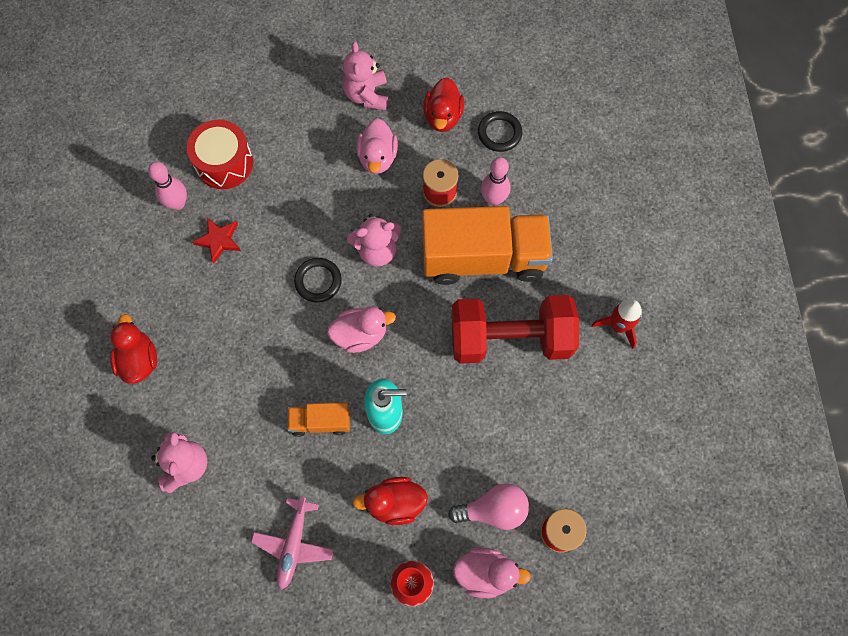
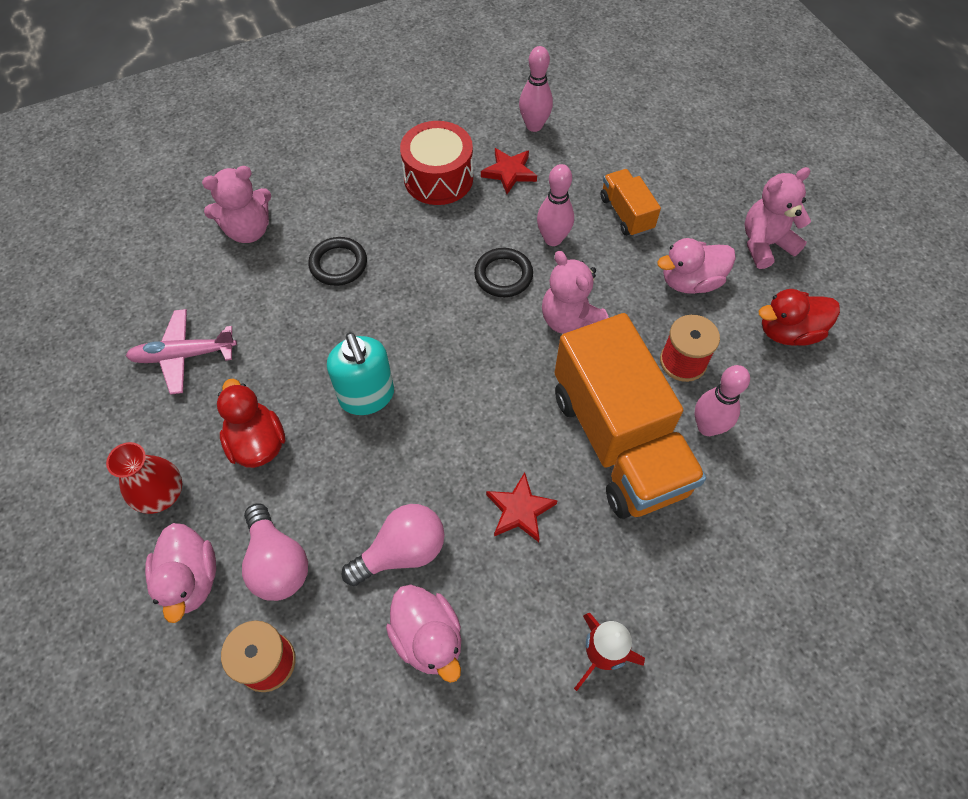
camera: 70 degrees right, 10 degrees down
(139, 360) = (349, 155): red duck -> none
(224, 163) = (601, 147): red drum -> red drum (438, 178)
(299, 233) = (553, 239): none -> pink bowling pin
(320, 422) = (334, 334): orange truck -> orange truck (626, 213)
(360, 334) = (455, 338): pink duck -> pink duck (428, 638)
(499, 133) = (806, 404): black ring -> black ring (338, 264)
(510, 338) = (520, 510): red dumbbell -> red star
(513, 424) = (402, 552): none -> pink light bulb

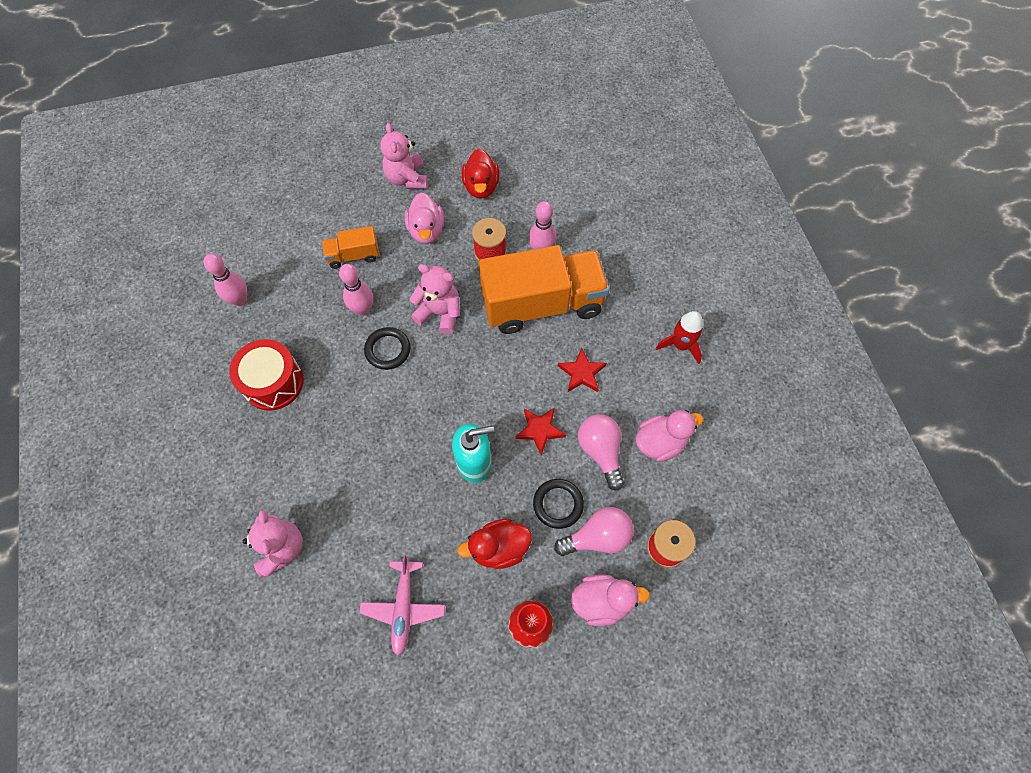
camera: 80 degrees left, 5 degrees up
(338, 264) = (342, 473): black ring -> black ring (558, 504)
(509, 172) = (285, 327): red star -> red star (540, 430)
(570, 320) = (439, 313): pink teddy bear -> pink teddy bear turned 135 degrees counterclockwise

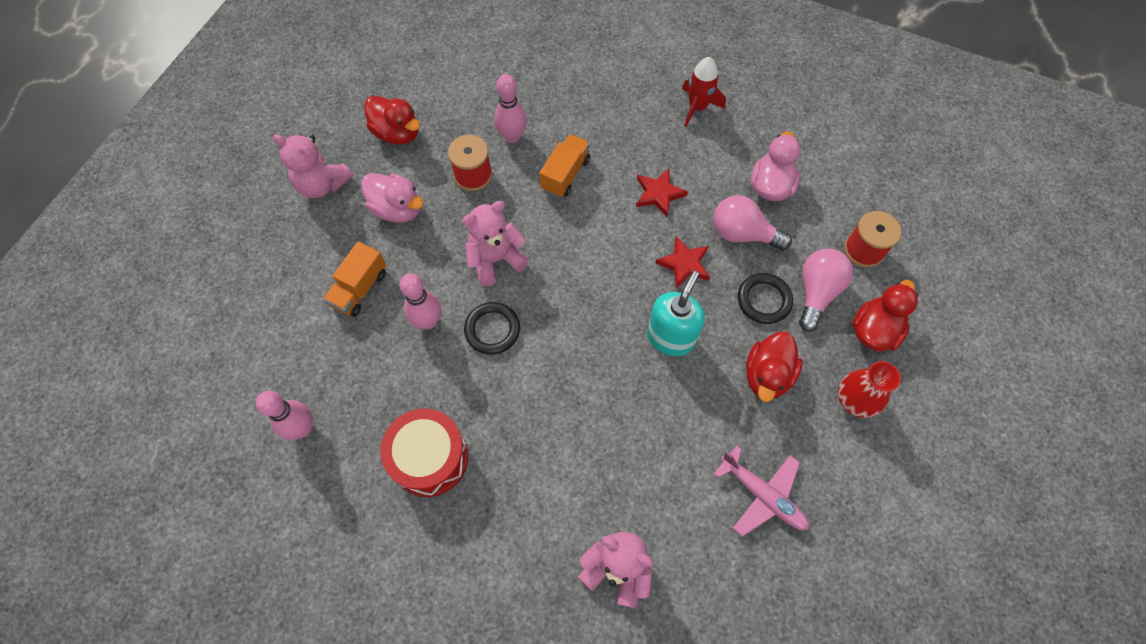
camera: 50 degrees left, 0 degrees up
(542, 304) = (565, 174): orange truck -> orange truck, size x0.46
(602, 601) = (874, 330): pink duck -> red duck

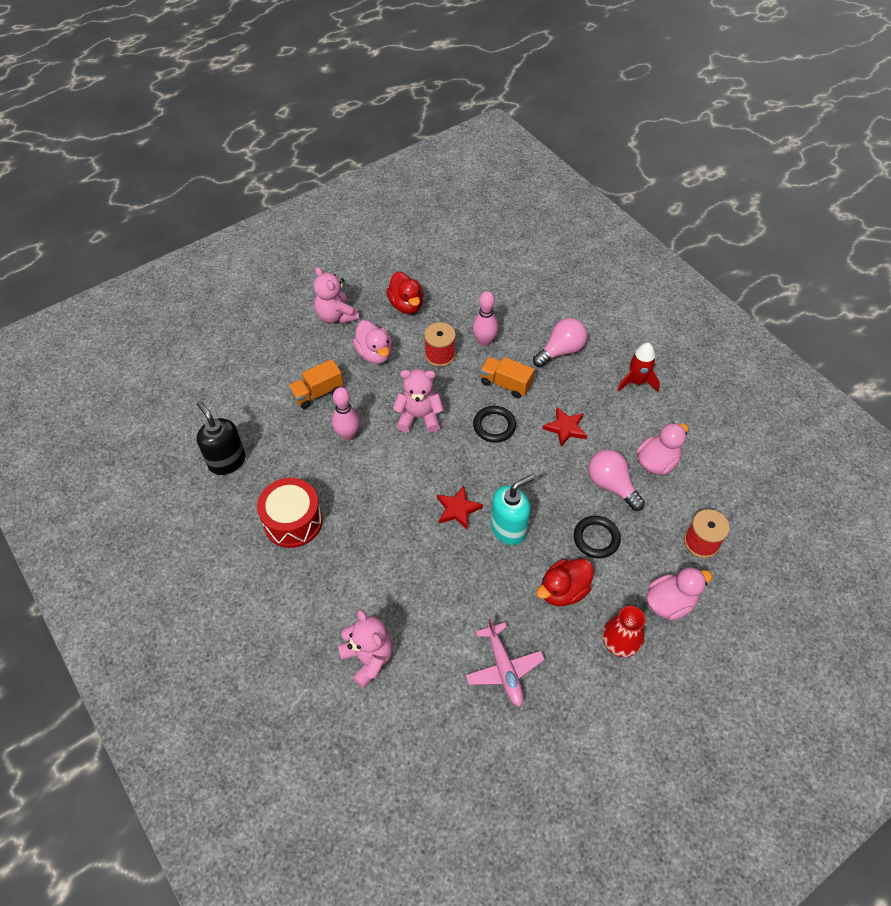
camera: 30 degrees right, 10 degrees down
(302, 428) = (227, 461): pink bowling pin -> black soap dispenser
(492, 330) = (387, 461): black ring -> black ring (494, 426)
(565, 174) = (505, 384): orange truck -> orange truck turned 120 degrees counterclockwise
(684, 264) = (552, 484): red star -> red star (457, 509)
(816, 292) = (641, 553): pink light bulb -> pink light bulb (561, 351)
(874, 330) = (670, 603): red duck -> pink duck

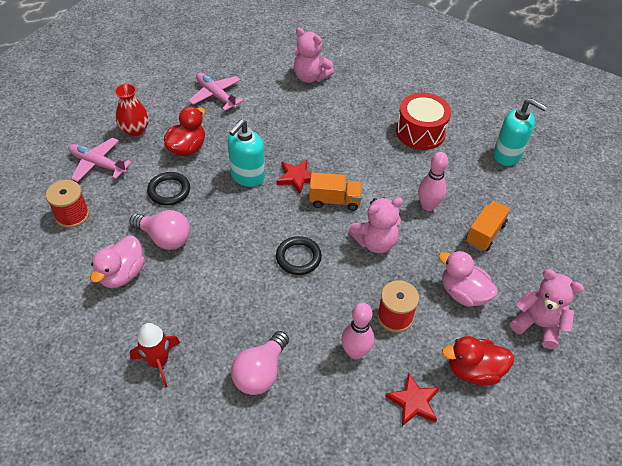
camera: 155 degrees right, 5 degrees down
(227, 461) = (507, 155): black soap dispenser -> turquoise soap dispenser
(406, 305) = (473, 370): red duck -> red duck turned 45 degrees counterclockwise
(505, 384) = (307, 307): orange truck -> orange truck (334, 201)
(565, 428) = (225, 279): red star -> red star (413, 402)
(670, 603) = (98, 164): pink duck -> pink plane

